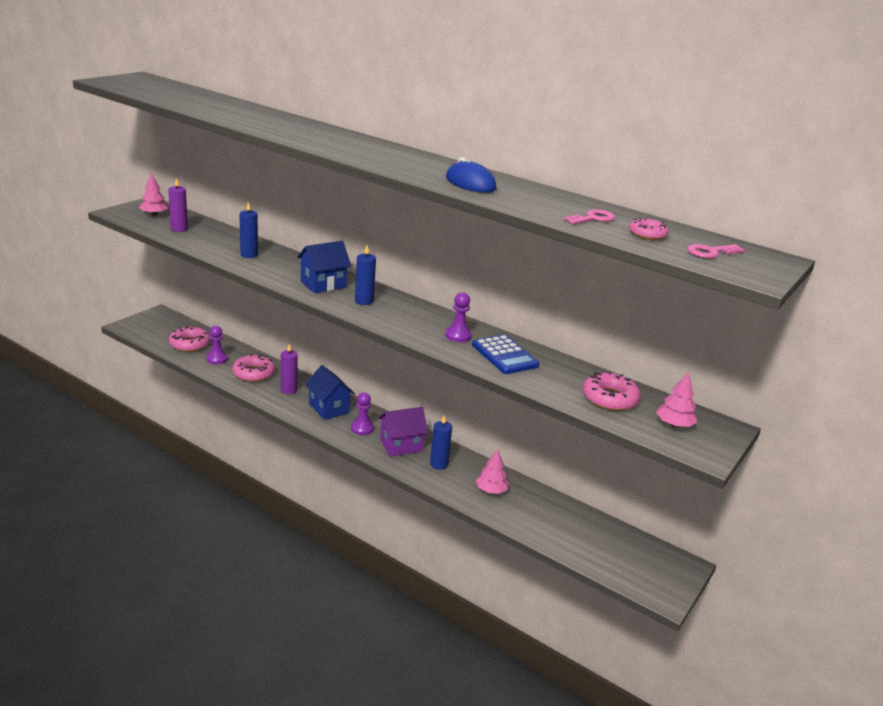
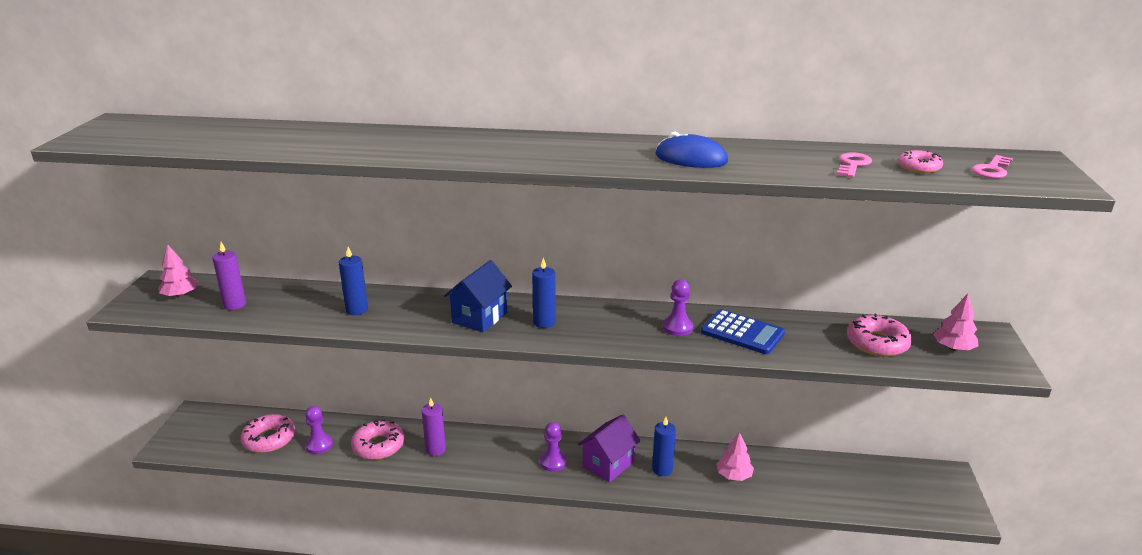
camera: 25 degrees left, 0 degrees up
(329, 408) = (498, 453): blue house -> none

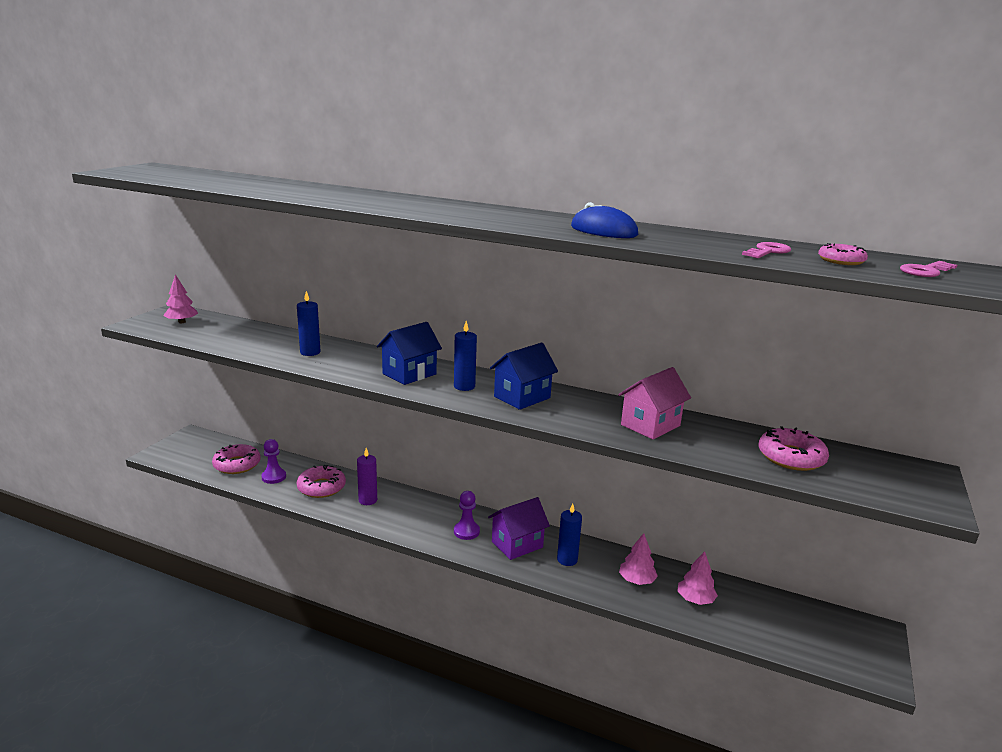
camera: 15 degrees right, 5 degrees down
(235, 304) = (217, 334): purple candle -> none
(607, 324) = (522, 397): none -> blue house
(677, 327) = (587, 411): purple pawn -> none
(742, 333) = (650, 425): blue calculator -> pink house
(953, 348) = (877, 476): pink tree -> pink tree (695, 599)

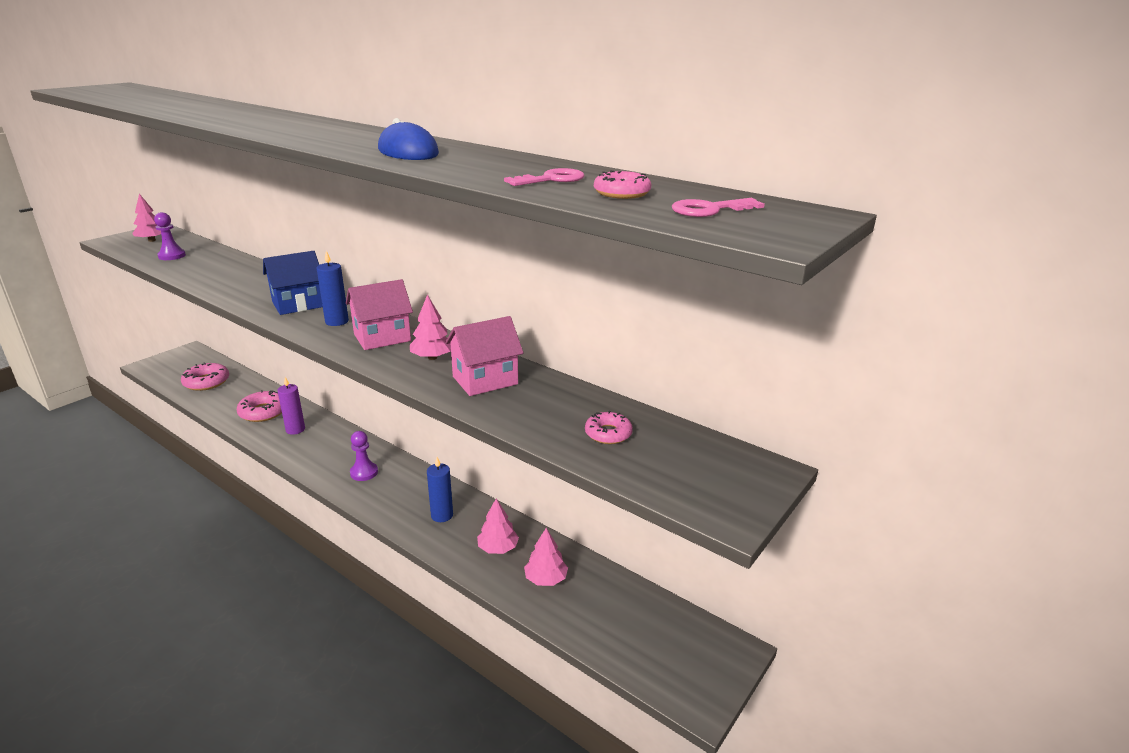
camera: 15 degrees right, 5 degrees up
(274, 477) = (229, 397): purple pawn -> purple pawn (172, 256)
(310, 352) = (230, 276): blue candle -> none
(517, 544) = (403, 492): purple house -> none
(522, 397) = (382, 337): blue house -> pink house
(585, 410) = (432, 357): none -> pink tree
(791, 457) = (608, 433): pink donut -> pink donut, size x0.60

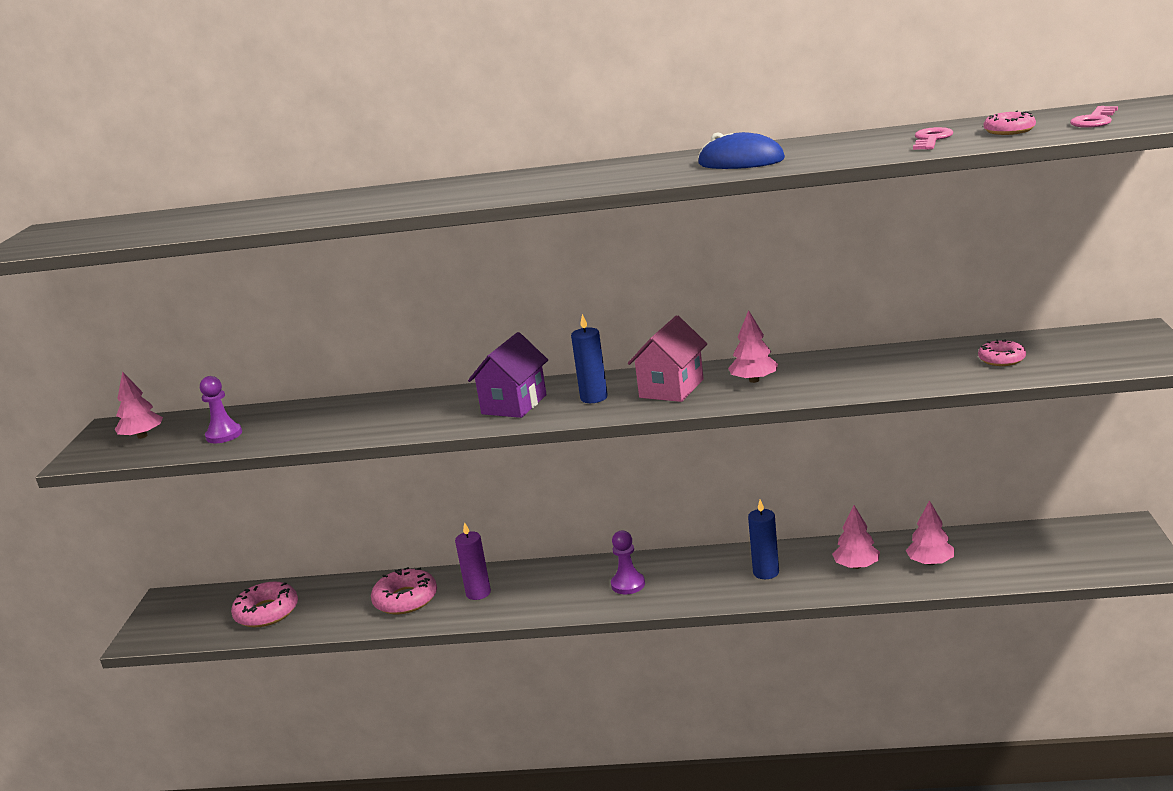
camera: 30 degrees left, 5 degrees down
(298, 304) = (514, 404): blue house -> purple house
(485, 380) = (836, 373): pink house -> none

